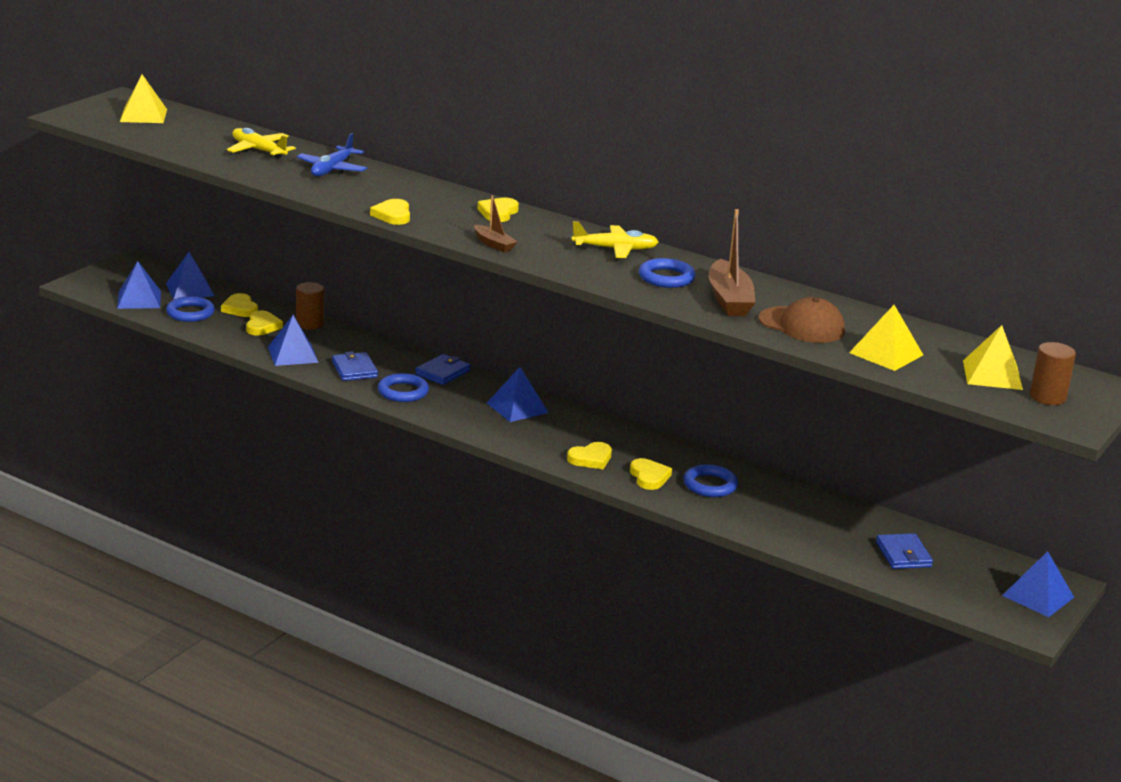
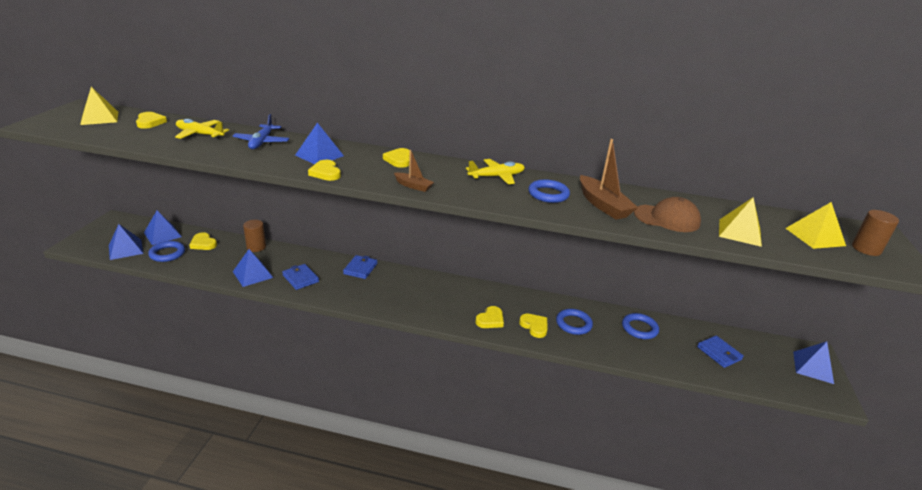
camera: 20 degrees left, 5 degrees up
(262, 326) = (223, 255): yellow heart -> yellow heart (150, 122)
(403, 392) = (341, 290): blue ring -> blue ring (639, 328)
(517, 407) = (421, 287): blue pyramid -> blue pyramid (319, 155)

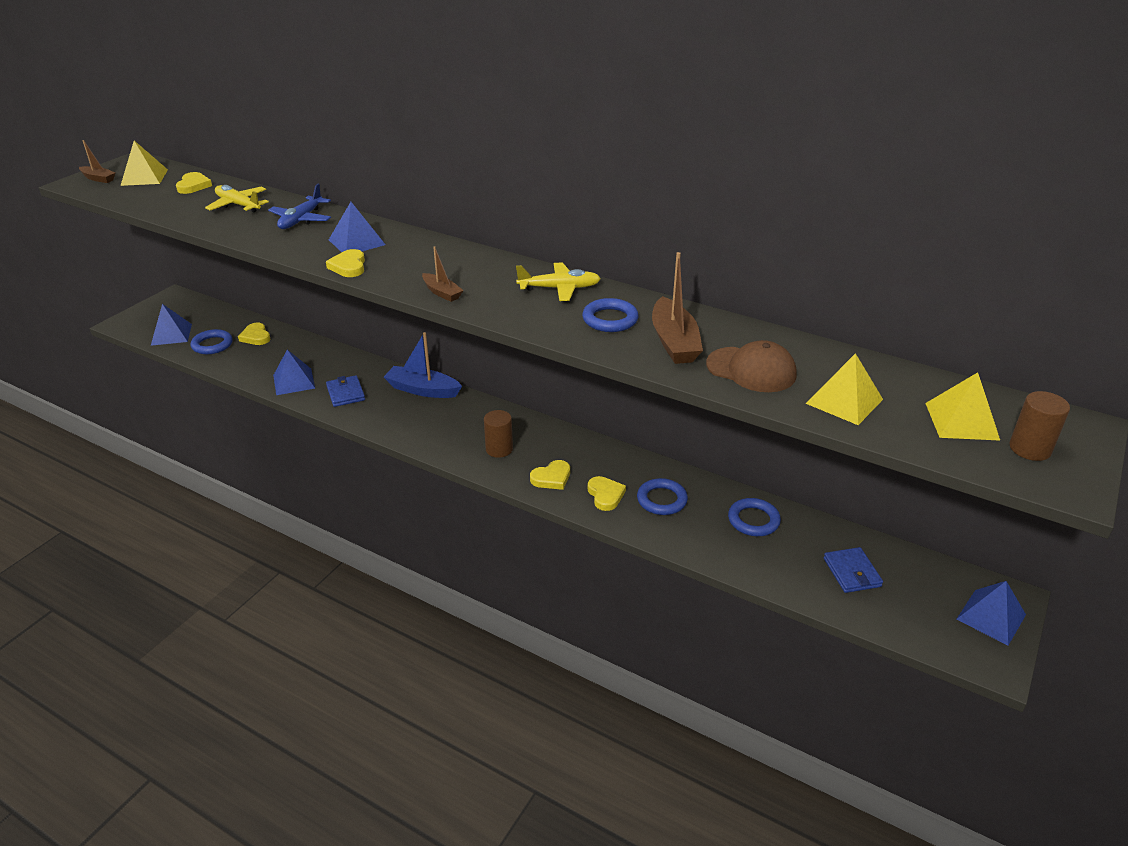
camera: 20 degrees right, 5 degrees up
(55, 120) = (98, 179): none -> brown boat
(162, 235) = (216, 321): blue pyramid -> none
(256, 247) = (313, 348): brown cylinder -> brown cylinder (499, 449)
(360, 269) = (422, 390): blue wallet -> blue boat
(399, 160) = (449, 255): yellow heart -> none

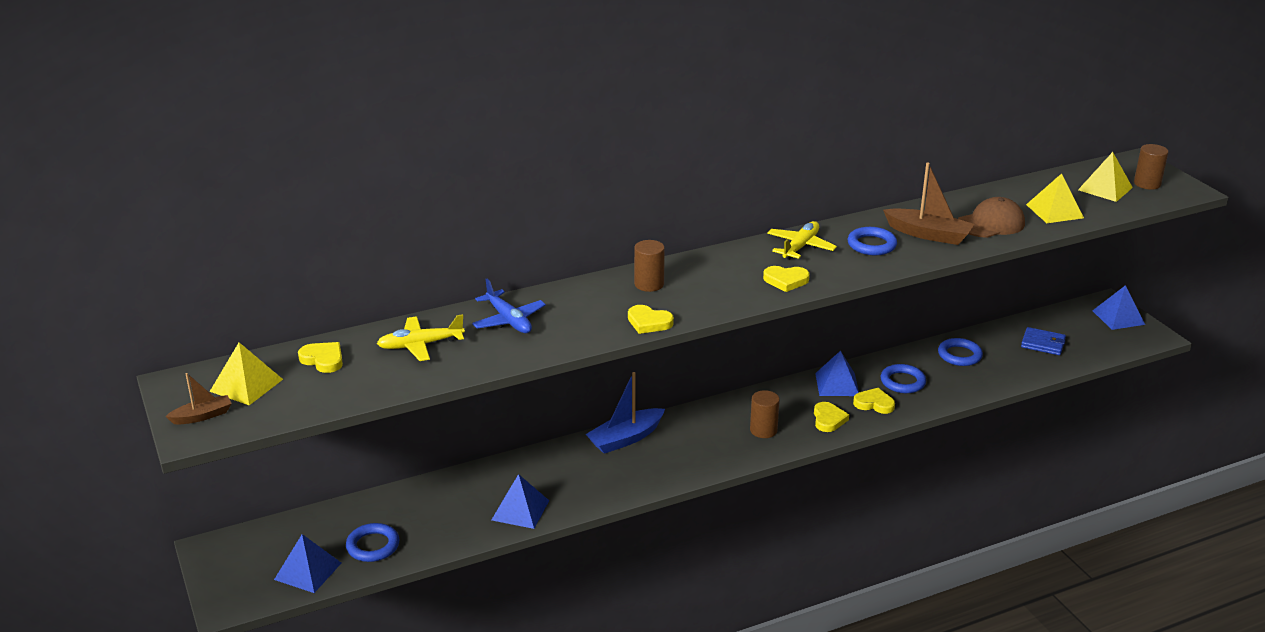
camera: 55 degrees left, 5 degrees down
(256, 337) = (394, 511): yellow heart -> yellow heart (786, 280)
(346, 393) = (580, 484): blue wallet -> none
(356, 242) = (600, 306): blue pyramid -> blue pyramid (837, 384)
(412, 249) = (649, 284): none -> brown cylinder
(442, 293) = (752, 295): brown boat -> none

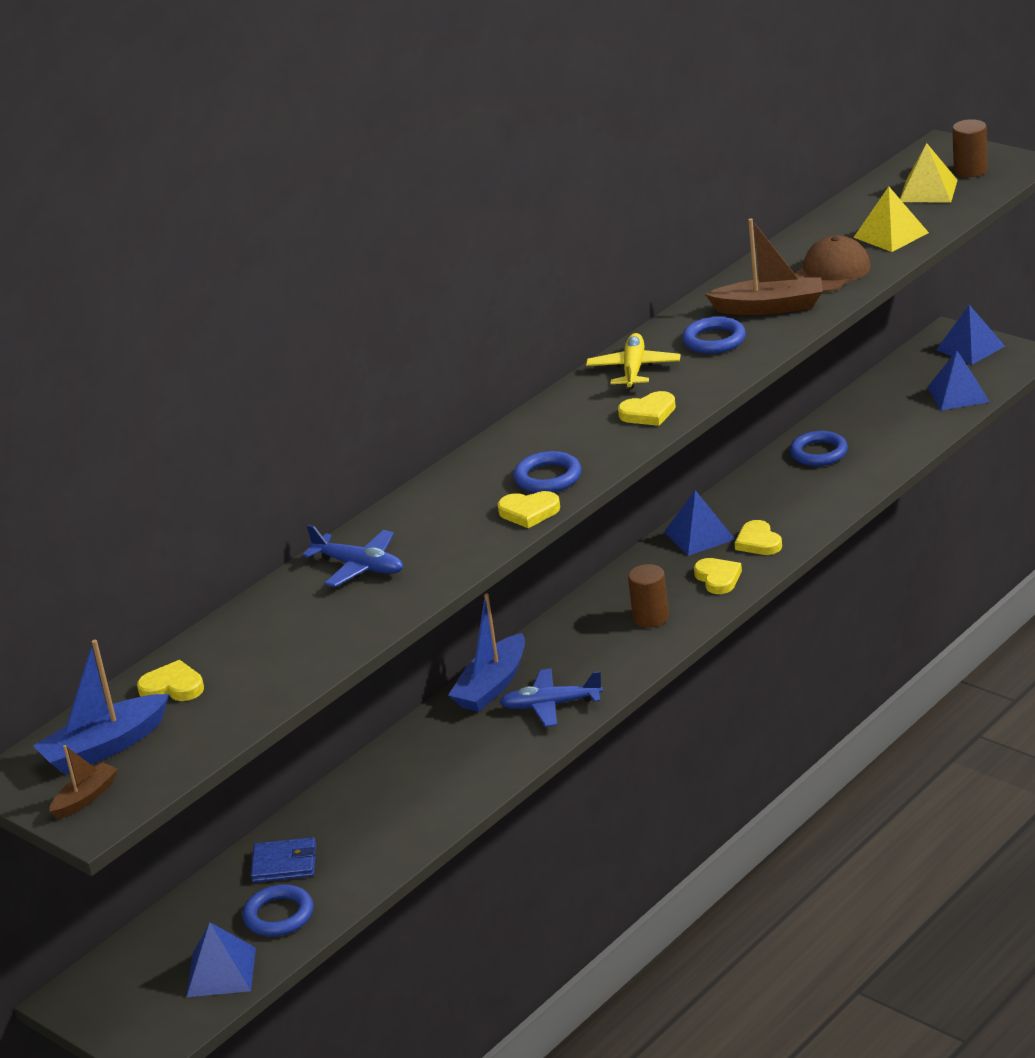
camera: 20 degrees left, 0 degrees up
(246, 385) = (105, 747): yellow pyramid -> blue boat
(420, 345) = (277, 630): yellow plane -> none
(520, 510) = (428, 810): blue pyramid -> blue pyramid (958, 394)
(649, 284) = (491, 470): brown cylinder -> none
(653, 467) = (551, 705): none -> blue plane
(874, 403) = (758, 542): yellow heart -> yellow heart turned 105 degrees counterclockwise
(902, 382) = (774, 506): blue ring -> blue ring (548, 477)
(1043, 344) = (905, 407): blue wallet -> blue wallet (284, 864)

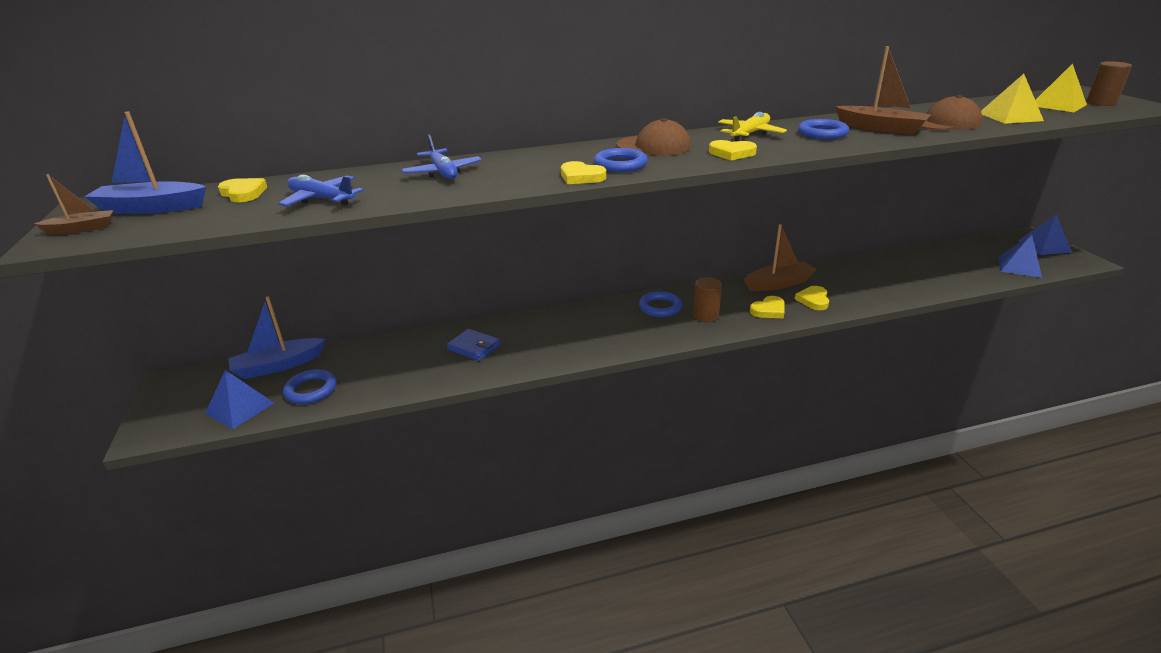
camera: 30 degrees right, 0 degrees up
(284, 864) = (356, 361): blue wallet -> blue wallet (474, 347)
(492, 686) = (577, 315): blue boat -> blue boat (278, 366)
(547, 432) = (654, 146): none -> brown cap
(551, 705) = (595, 340): blue plane -> blue plane (321, 199)
(699, 535) = (778, 284): blue pyramid -> brown boat
(718, 578) = (768, 310): yellow heart -> yellow heart turned 45 degrees clockwise
(819, 453) = (894, 267): blue ring -> blue ring (660, 307)

